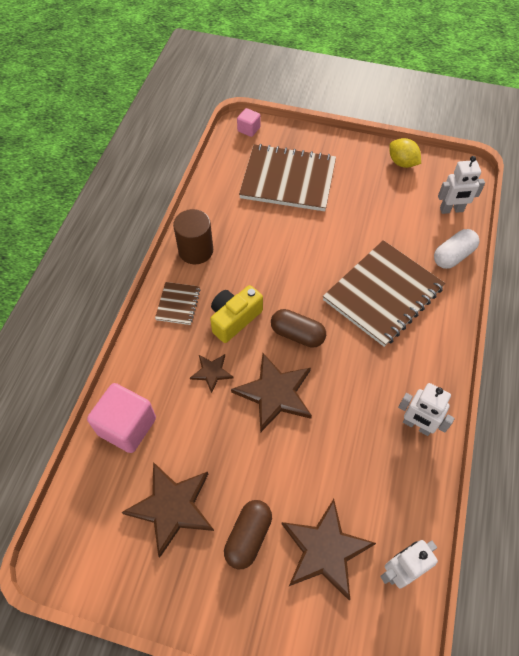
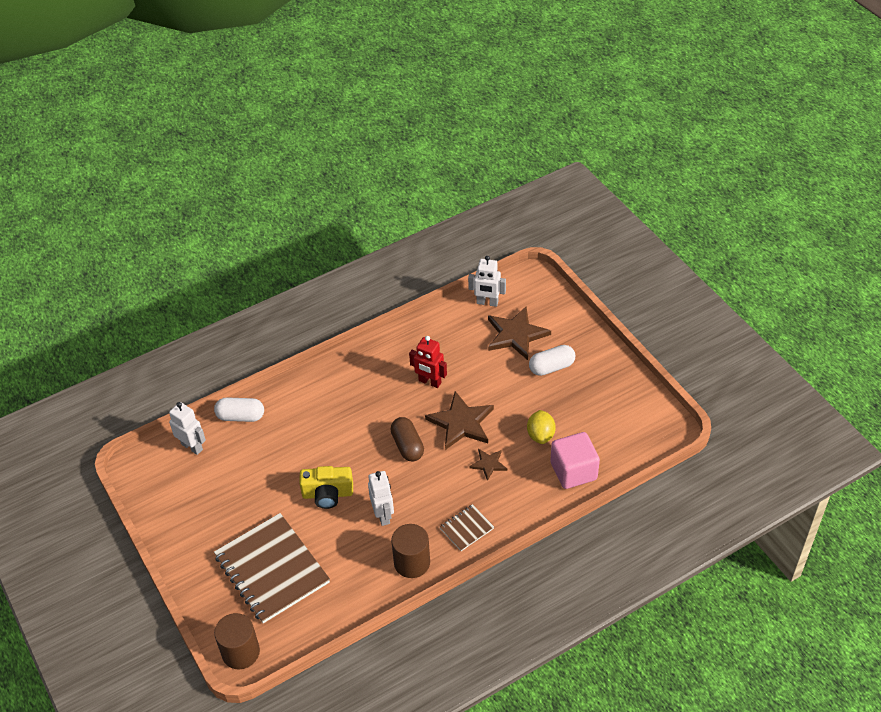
camera: 135 degrees left, 10 degrees down
(171, 507) = (582, 409): brown star -> none
(234, 319) = (438, 487): yellow camera -> yellow camera (327, 494)
(248, 537) = (551, 367): brown capsule -> white capsule
(249, 129) = (240, 652): pink cube -> brown cylinder
(347, 412) = (429, 382): none -> red robot
(383, 294) = (320, 428): brown notebook -> none
(402, 163) = (168, 511): yellow lemon -> yellow lemon (540, 435)
(417, 425) = (399, 348): white robot -> white robot (383, 515)

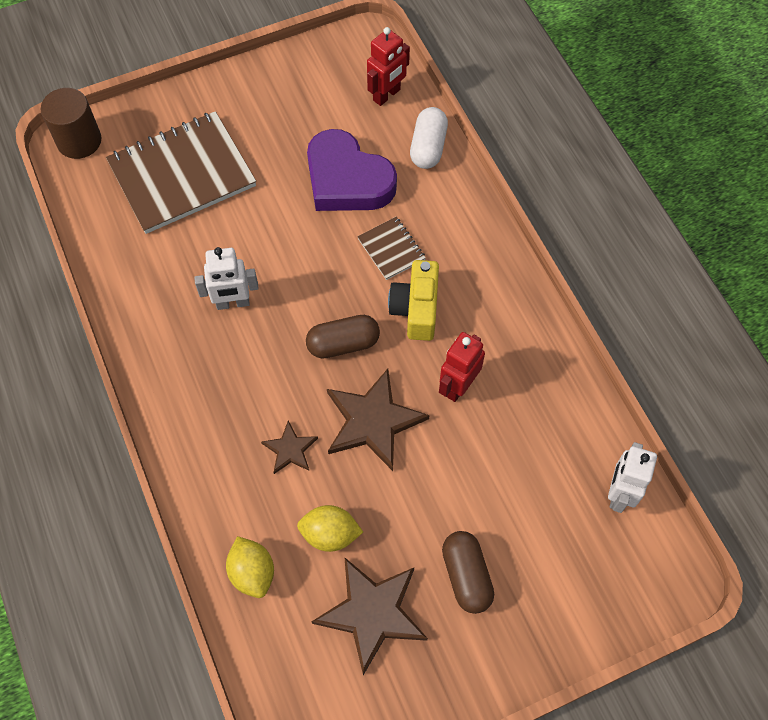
camera: 95 degrees right, 15 degrees up
(192, 446) = (387, 95): white robot -> red robot
(271, 461) = (347, 179): none -> purple heart
(327, 494) = (281, 240): yellow camera -> yellow camera (416, 309)
(412, 562) = (150, 330): brown cylinder -> none
(466, 528) = (186, 405): brown notebook -> brown notebook (391, 249)
(516, 335) = (543, 529): brown star -> brown star (372, 613)
(551, 367) = (466, 576): white capsule -> brown capsule
(573, 471) = (252, 572): pink cube -> yellow lemon

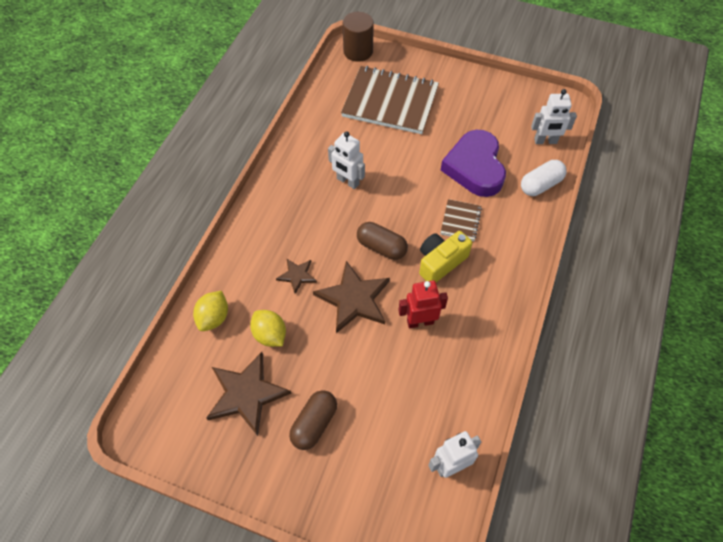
camera: 45 degrees right, 5 degrees down
(387, 95) = (545, 141): red robot -> white robot

